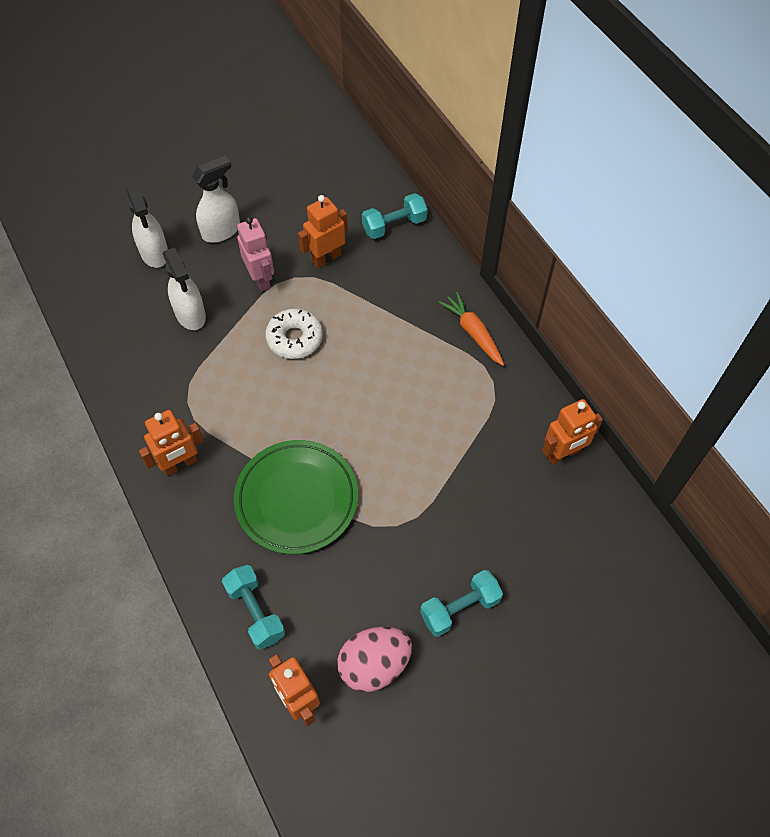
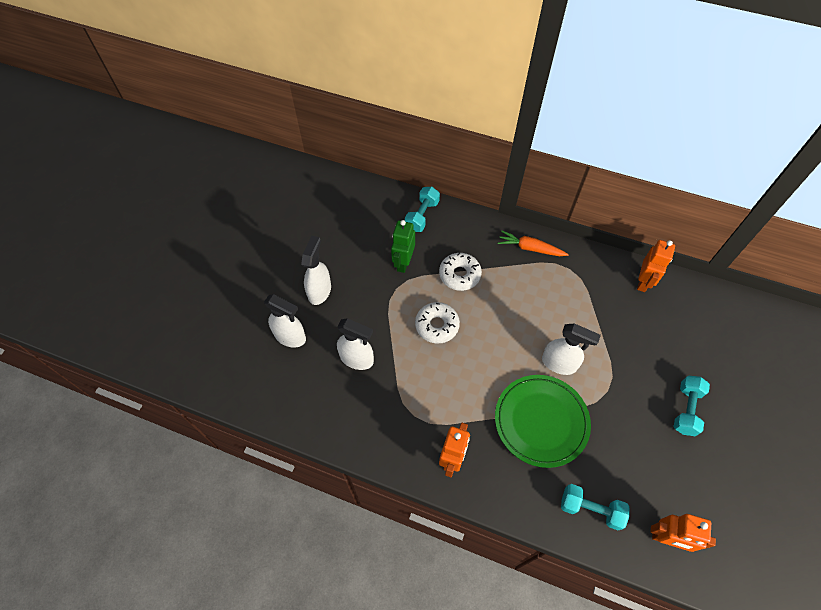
camera: 40 degrees left, 0 degrees up
(261, 279) = (377, 304): pink robot -> none
(326, 258) = (403, 263): orange robot -> green robot
(369, 308) = (459, 275): none -> white donut
(374, 665) = (681, 480): pink egg -> none
(376, 462) = (559, 363): none -> white spray bottle

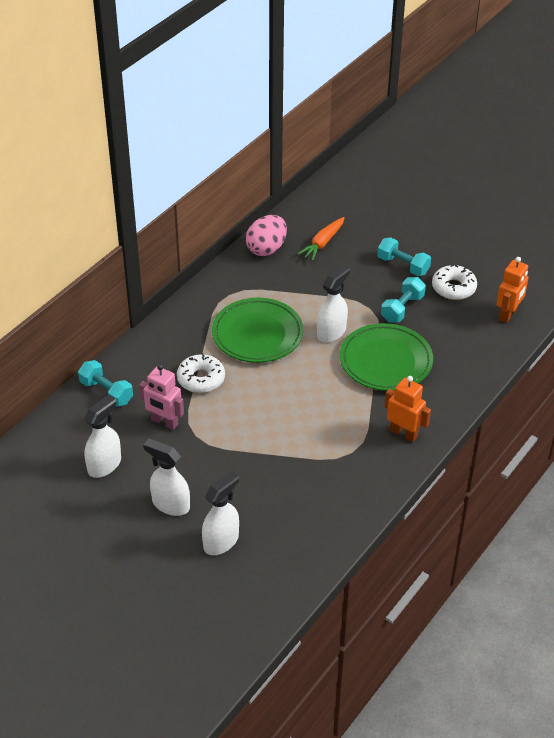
camera: 75 degrees left, 15 degrees down
(357, 359) = (271, 486): white spray bottle -> white spray bottle (104, 465)
(403, 263) = (164, 422): green robot -> pink robot
(437, 325) = (256, 412): white donut -> white donut (453, 288)
(529, 303) = (257, 334): none -> green plate
(530, 248) = (192, 316): orange carrot -> orange carrot (322, 243)
(590, 509) = (474, 352): turquoise dumbbell -> turquoise dumbbell (402, 308)
(643, 282) = (266, 249): orange robot -> pink egg

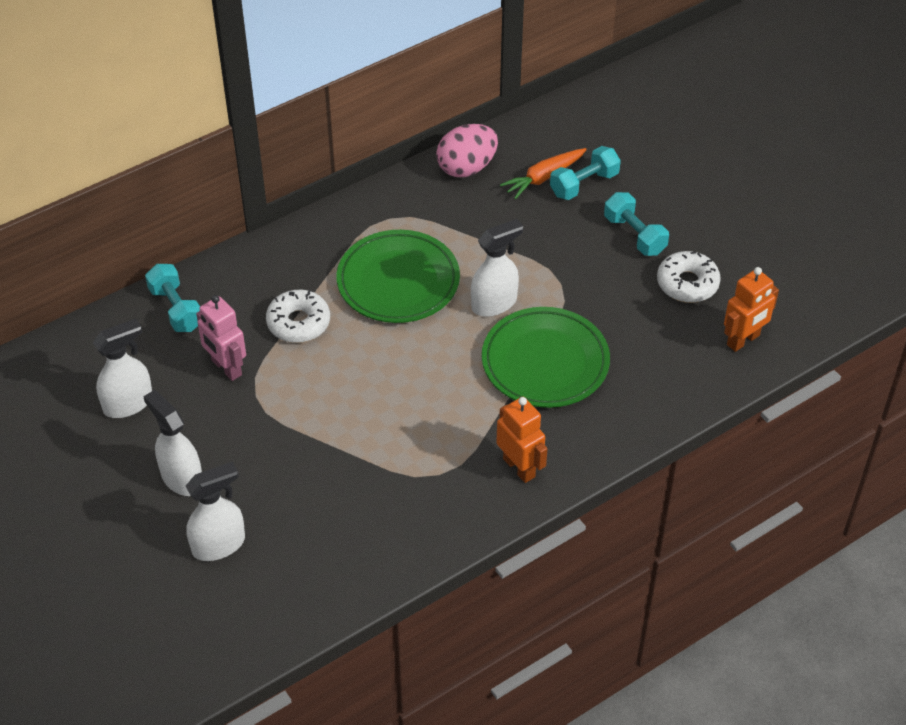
camera: 20 degrees right, 5 degrees up
(402, 308) = (603, 295): turquoise dumbbell -> turquoise dumbbell (584, 184)

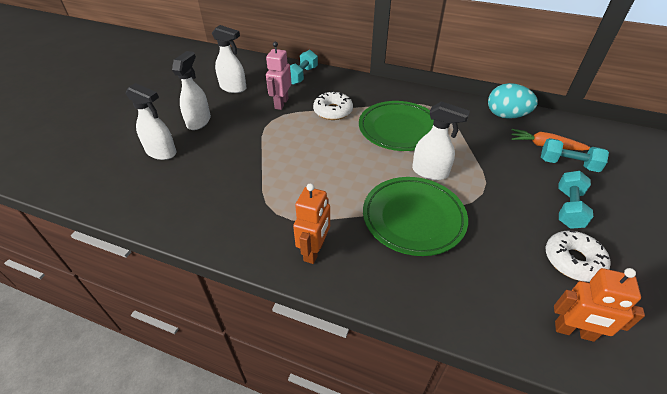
camera: 55 degrees right, 5 degrees down
(467, 168) = (506, 115): pink egg -> turquoise egg

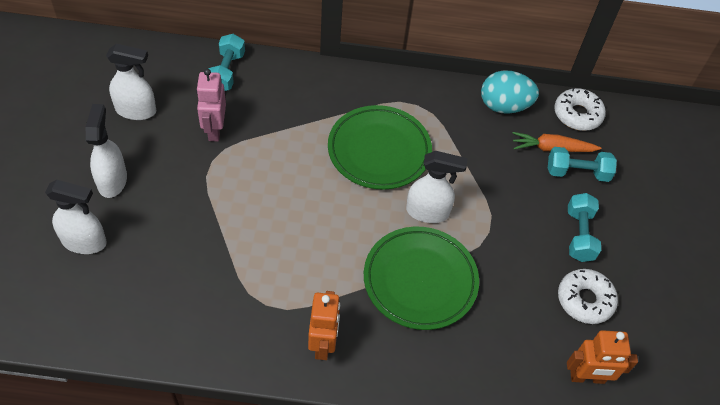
camera: 20 degrees left, 10 degrees up
(333, 111) = (288, 133): white donut -> white donut (577, 114)

